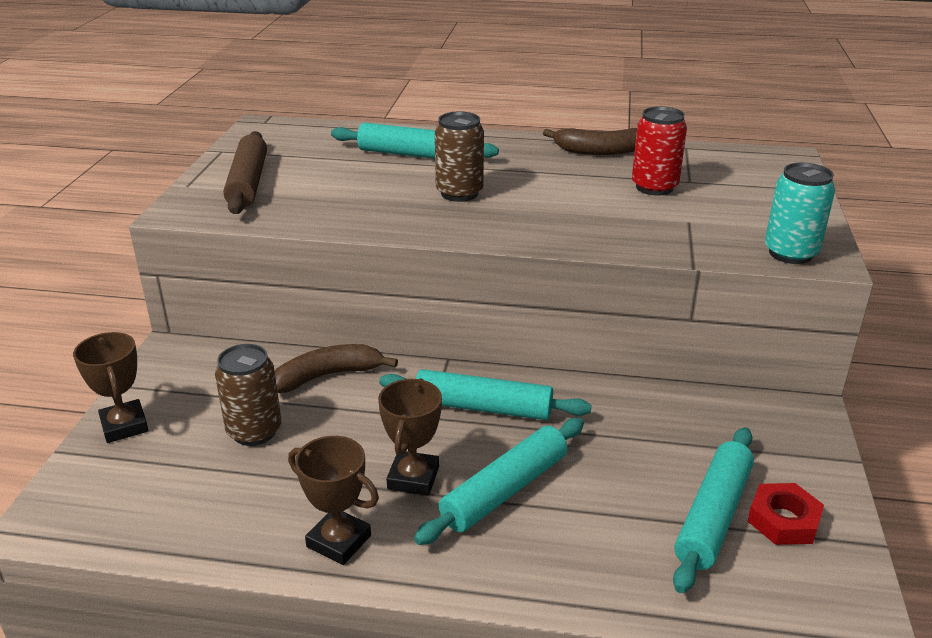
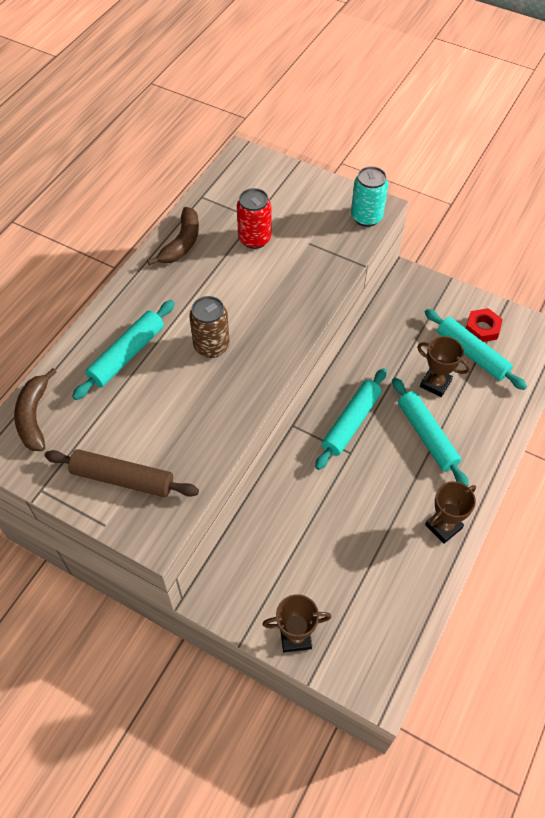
camera: 70 degrees left, 25 degrees up
(254, 431) = (330, 554): brown can -> none
(328, 376) = (285, 499): brown banana -> brown banana (34, 416)
(413, 478) = (403, 477): brown trophy -> brown trophy (435, 383)

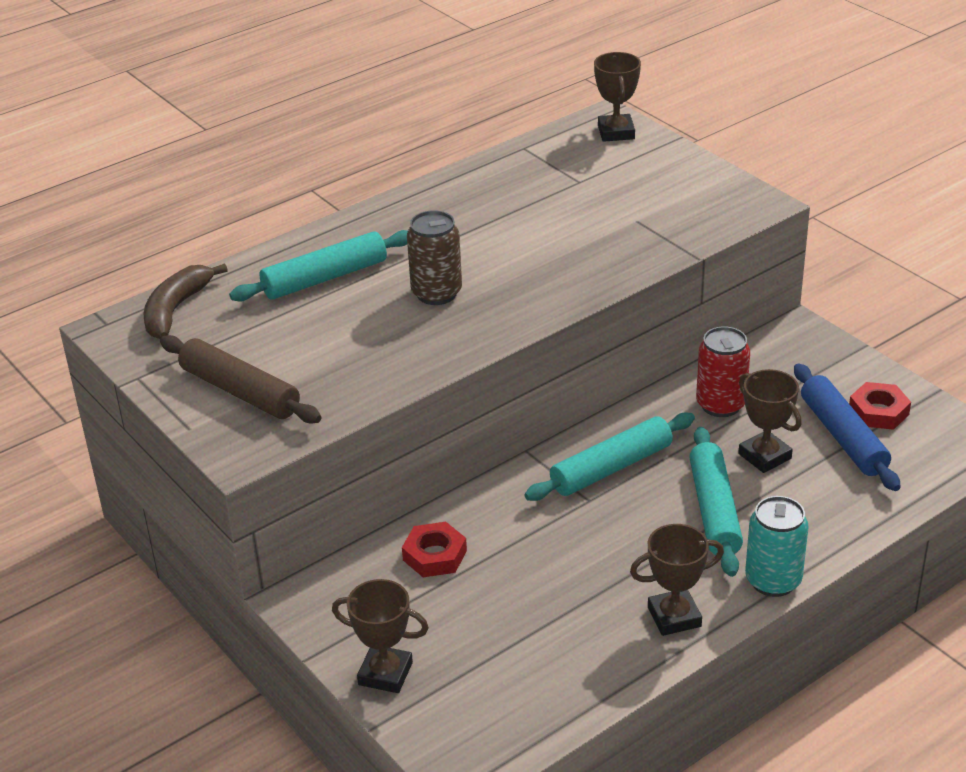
camera: 25 degrees right, 20 degrees down
(181, 243) = (466, 187): brown banana -> none
(254, 239) = (565, 202): red can -> red can (720, 405)
(255, 167) = (616, 132): none -> brown trophy
(278, 530) = (434, 555): none -> red nut
(366, 217) = (736, 210): turquoise can -> turquoise can (773, 581)
(472, 354) = (843, 436): turquoise rolling pin -> blue rolling pin

